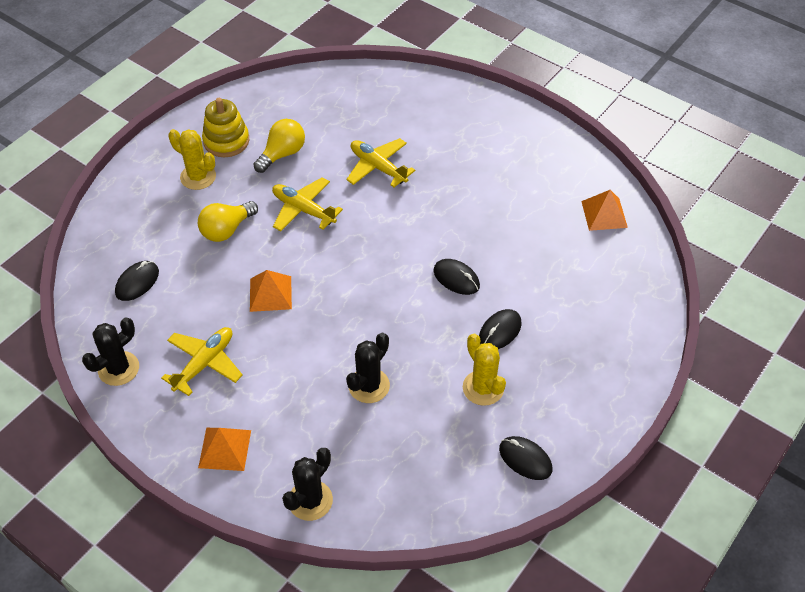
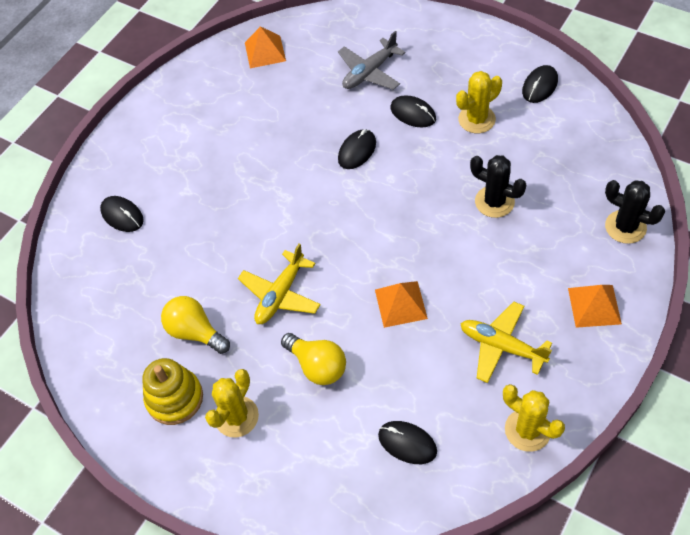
camera: 90 degrees left, 5 degrees up
(118, 369) = (527, 430): black cactus -> yellow cactus
(378, 167) = (213, 234): yellow plane -> none
(412, 109) = (122, 215): none -> black mouse
(565, 300) = (370, 72): none -> grey plane

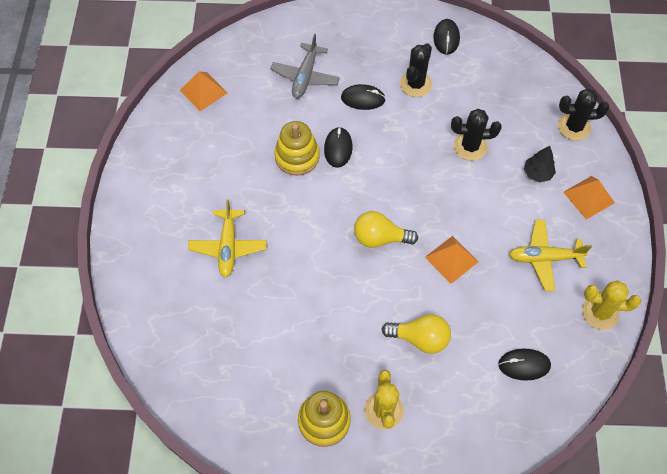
camera: 35 degrees left, 5 degrees up
(122, 215) = (173, 288): black mouse -> none
(195, 332) = (304, 358): yellow light bulb -> yellow light bulb (380, 238)
(280, 294) = (354, 295): yellow plane -> yellow plane (228, 246)
(312, 143) = (297, 156): none -> yellow stacking toy
(476, 119) = (415, 84): yellow cactus -> black cactus
(551, 257) = (537, 173): none -> black tree

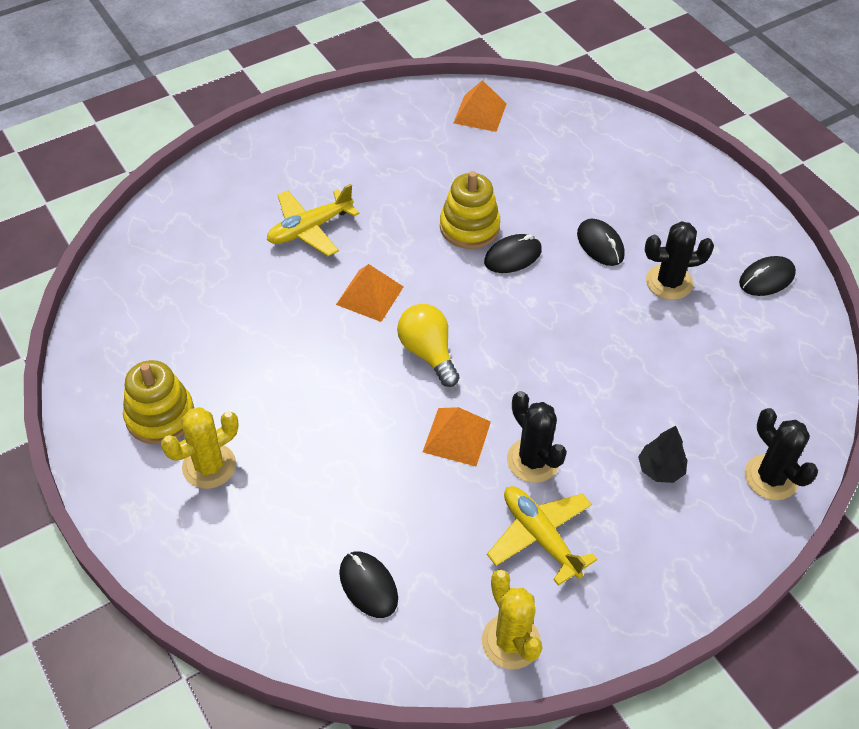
camera: 55 degrees right, 10 degrees down
(305, 76) = (580, 181): grey plane -> none
(420, 338) = (326, 456): yellow light bulb -> none
(470, 146) = (632, 379): black cactus -> black cactus (533, 460)
(588, 197) = (677, 546): orange pyramid -> orange pyramid (369, 295)

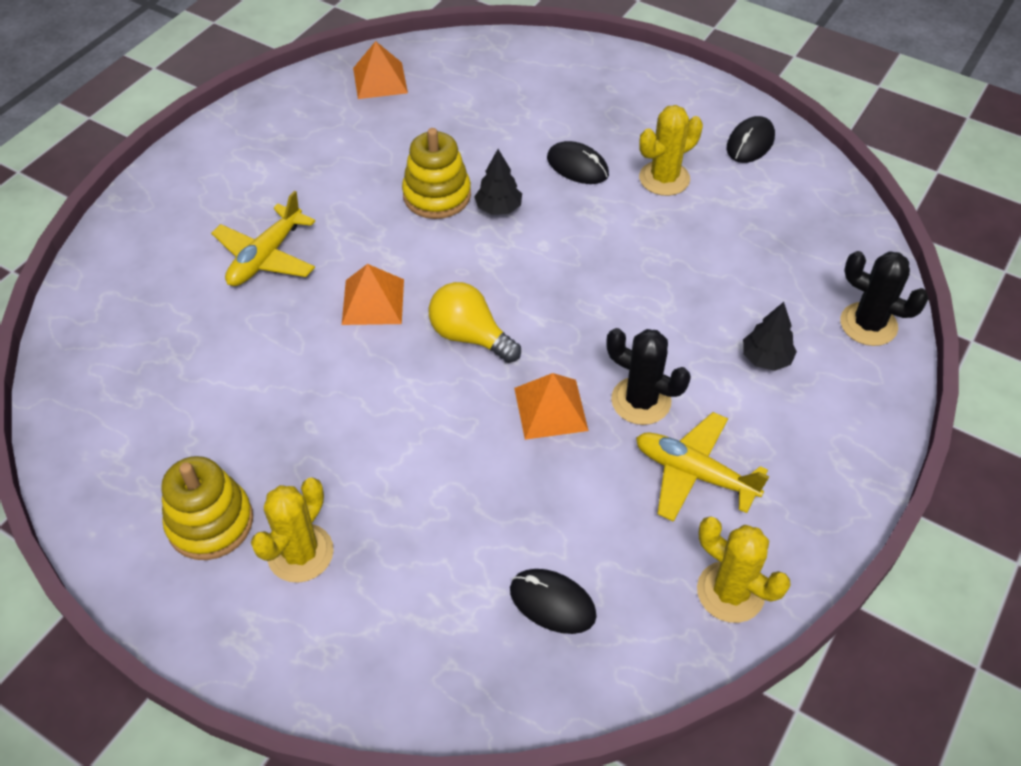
camera: 25 degrees left, 0 degrees up
(512, 256) = (498, 208): black mouse -> black tree
(669, 282) = (664, 178): black cactus -> yellow cactus

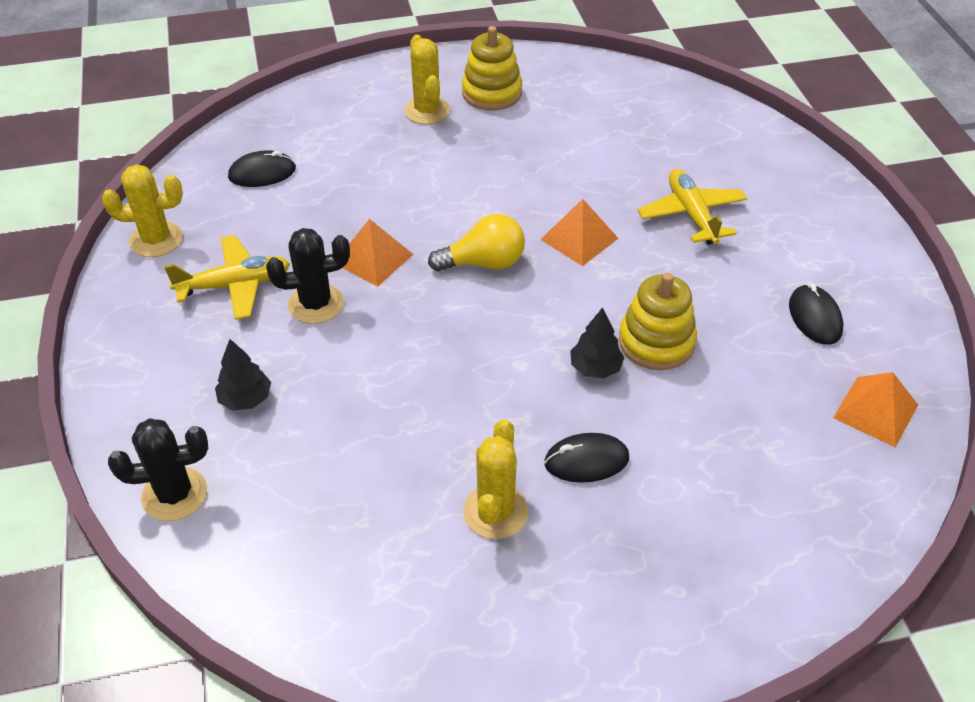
camera: 135 degrees right, 5 degrees down
(750, 143) = (456, 635): black mouse -> black mouse (815, 317)

